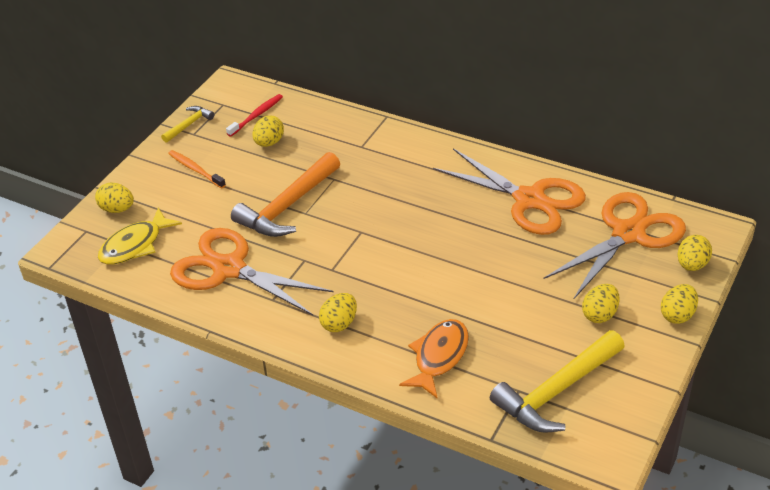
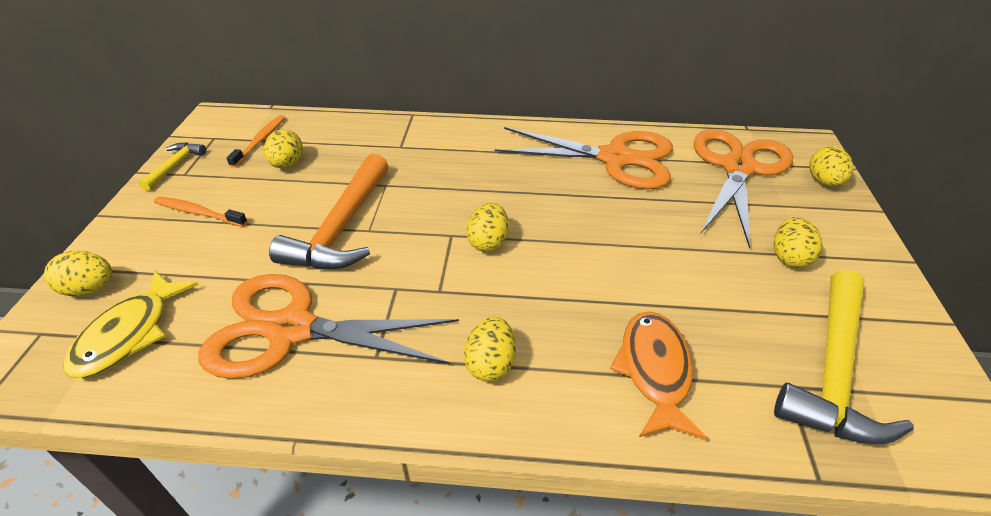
camera: 25 degrees left, 0 degrees up
(256, 116) = (260, 141): red toothbrush -> orange toothbrush
(677, 315) = (863, 235): yellow egg -> yellow egg (488, 242)

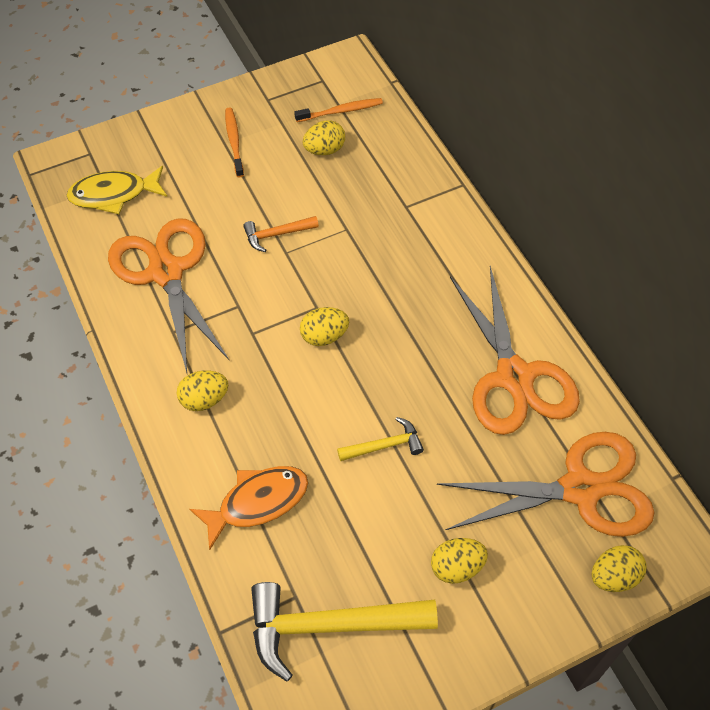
camera: 60 degrees right, 15 degrees up
(90, 289) = (133, 145): yellow egg -> none
(175, 166) = (272, 86): yellow hammer -> yellow hammer (385, 445)
(342, 228) = (276, 235): orange hammer -> orange hammer, size x0.50

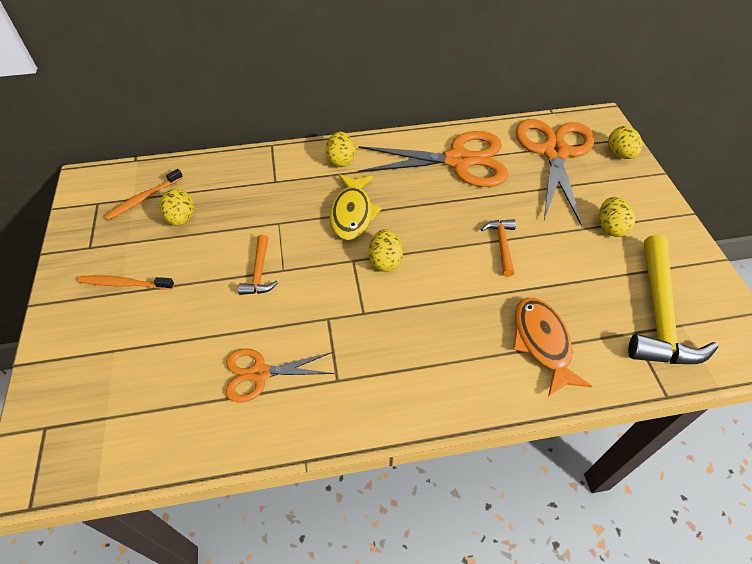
camera: 75 degrees left, 5 degrees down
(114, 194) = (125, 409): yellow fish -> yellow fish (352, 213)
(166, 272) = (260, 373): orange scissors -> orange scissors, size x0.55
(204, 399) = (425, 365): yellow egg -> yellow egg (341, 160)
(340, 111) = (144, 198): orange toothbrush -> orange toothbrush turned 135 degrees counterclockwise
(385, 445) = (501, 245): yellow hammer -> orange hammer

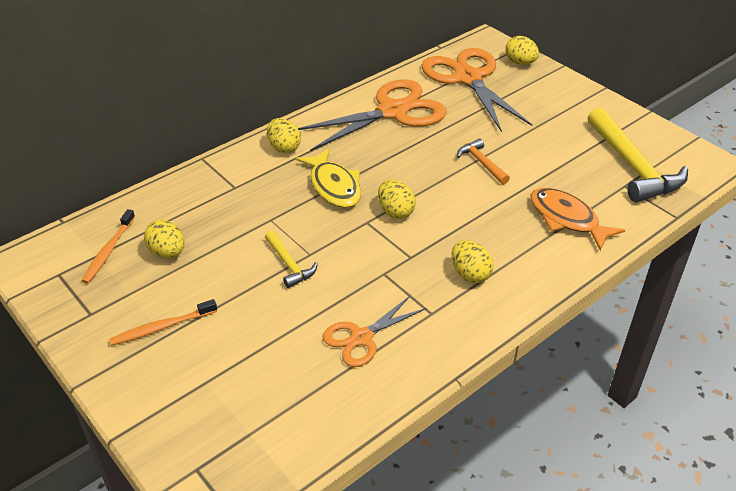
camera: 30 degrees left, 10 degrees down
(259, 272) = (289, 265): orange hammer -> yellow hammer
(610, 227) = (554, 119): yellow egg -> yellow egg (470, 274)

